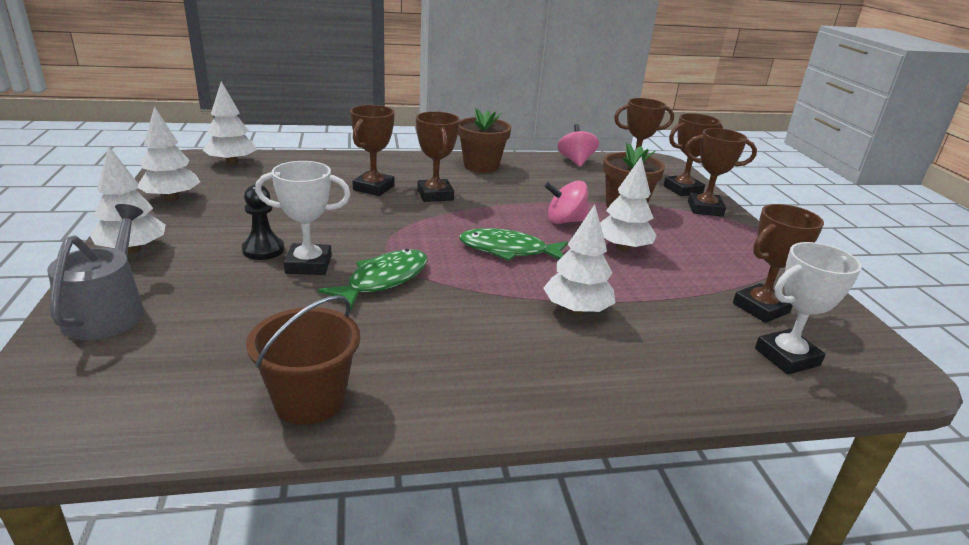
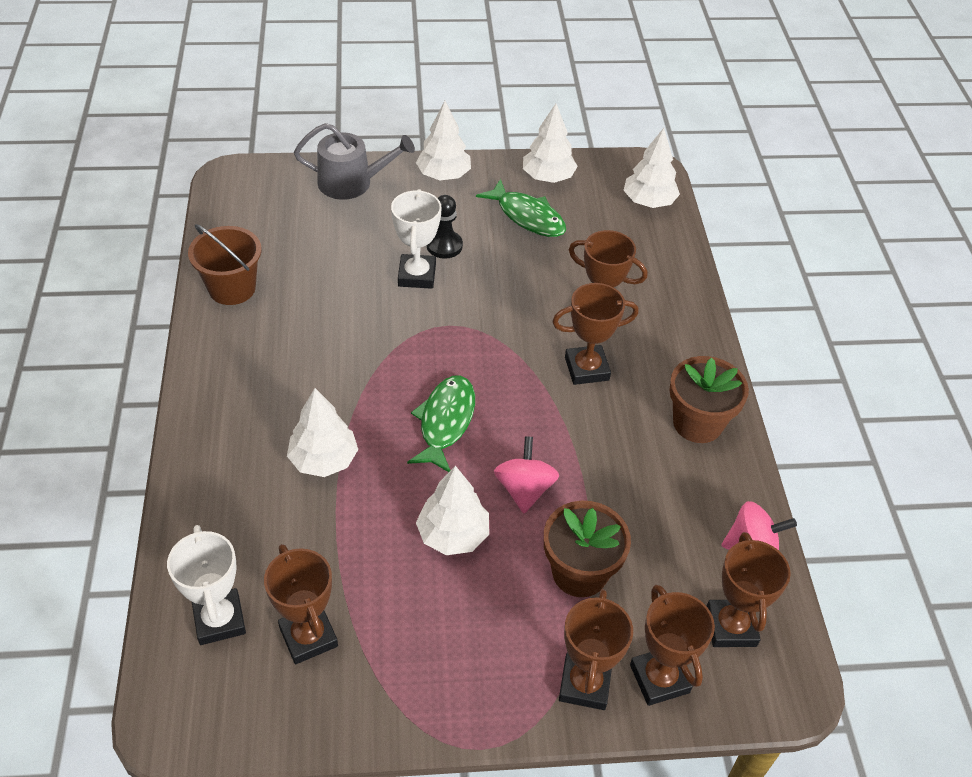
camera: 95 degrees right, 20 degrees up
(383, 280) = (387, 324): green fish -> green fish (527, 216)

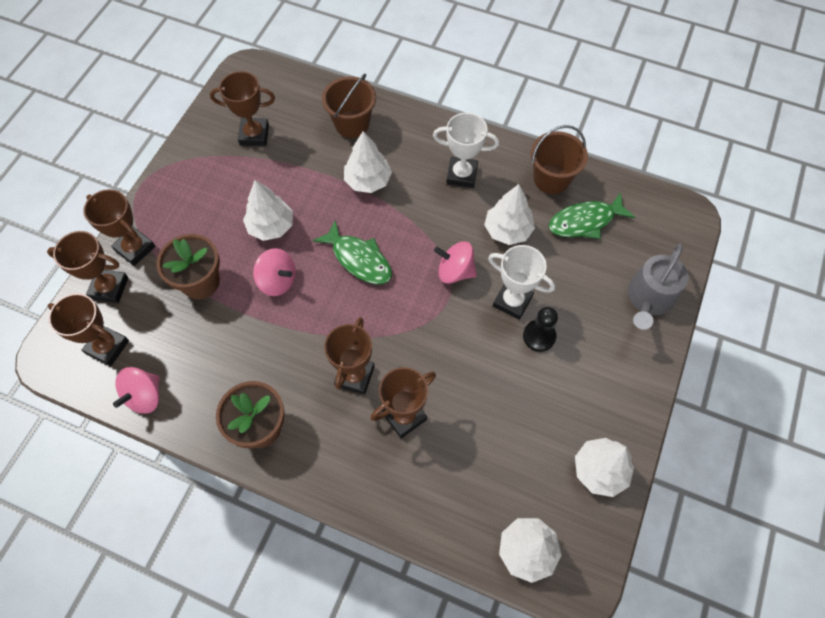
camera: 120 degrees right, 15 degrees up
(219, 620) = (290, 101): white trophy -> white trophy (462, 175)
(231, 519) = (352, 124): none -> brown bucket
(408, 331) = (455, 271): none -> pink spinning top
(444, 175) = (634, 377): white tree -> white tree (507, 230)
(527, 216) = (549, 422): green fish -> green fish (585, 221)

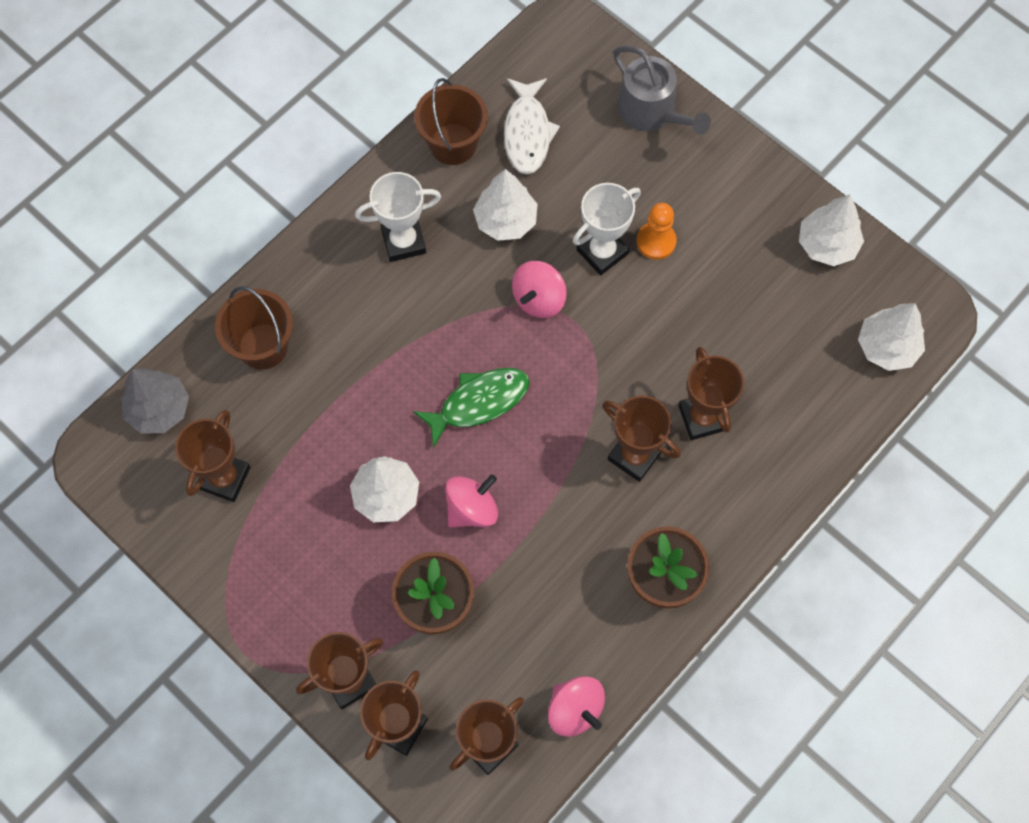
camera: 70 degrees left, 5 degrees up
(289, 87) = (159, 409): none -> grey tree
(368, 181) = (365, 355): white tree -> none
(462, 175) = (403, 241): white trophy -> white trophy turned 45 degrees clockwise
(539, 336) = (656, 241): black pawn -> orange pawn
(585, 221) = (527, 133): green fish -> white fish

